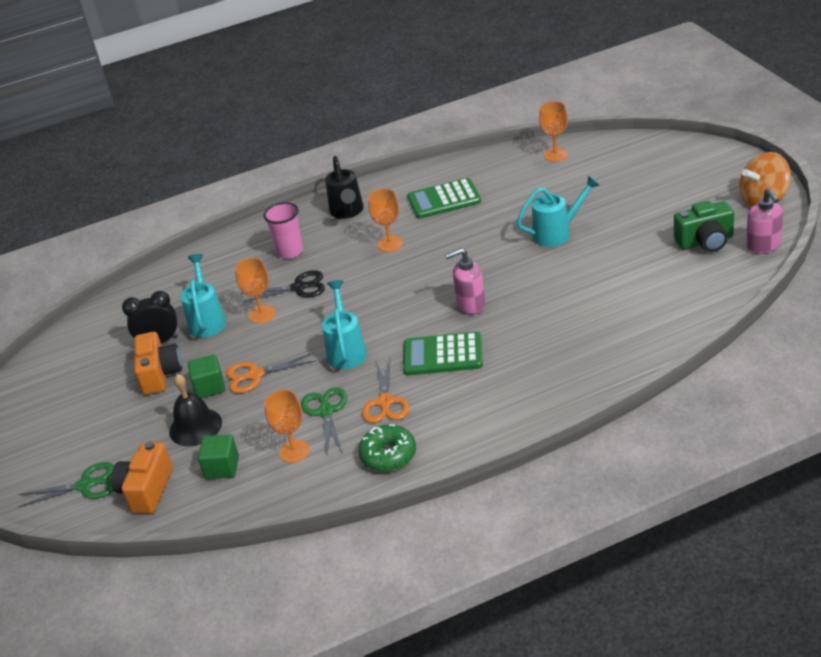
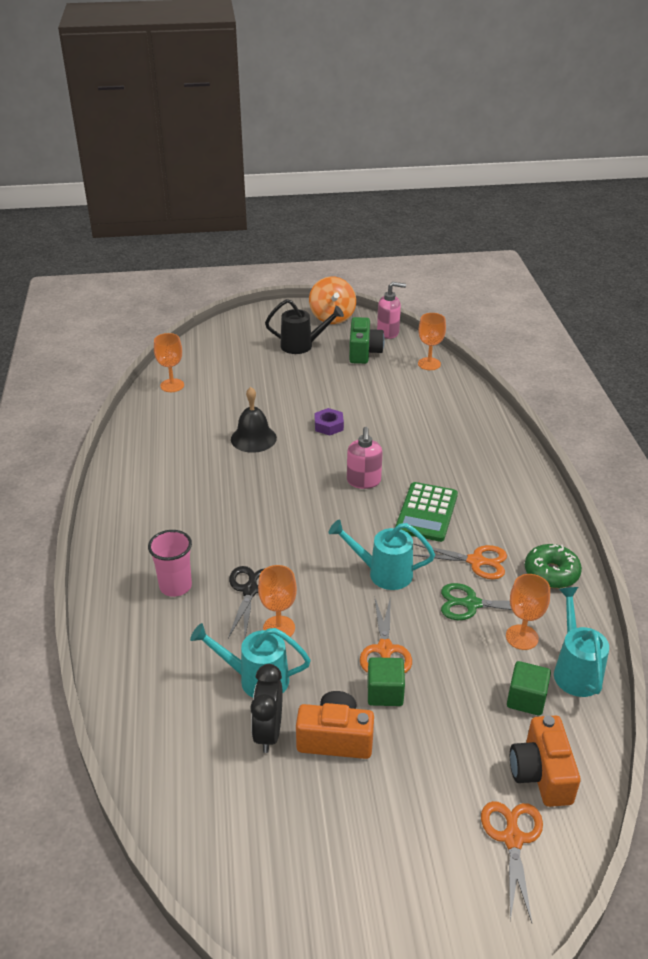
camera: 80 degrees left, 0 degrees up
(86, 485) = (513, 838): green scissors -> orange scissors
(146, 490) = (541, 774): orange camera -> orange camera turned 60 degrees clockwise
(195, 427) = (449, 715): black bell -> black bell (253, 438)
(347, 211) = (138, 529): black watering can -> black watering can (302, 345)
(390, 244) = (225, 511): orange goblet -> orange goblet (429, 364)
(444, 200) = (180, 462): green calculator -> none
(549, 259) = (328, 425): none -> purple nut
(557, 233) = (294, 413): turquoise watering can -> turquoise watering can (575, 670)

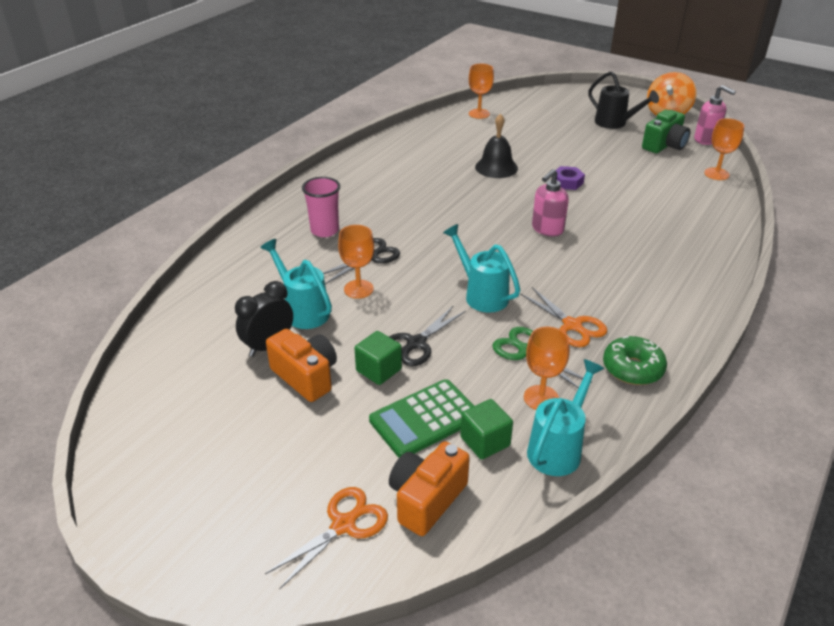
camera: 40 degrees right, 0 degrees up
(385, 650) = (415, 344): orange scissors -> black scissors
(427, 512) = (573, 273): green calculator -> green calculator (425, 419)

